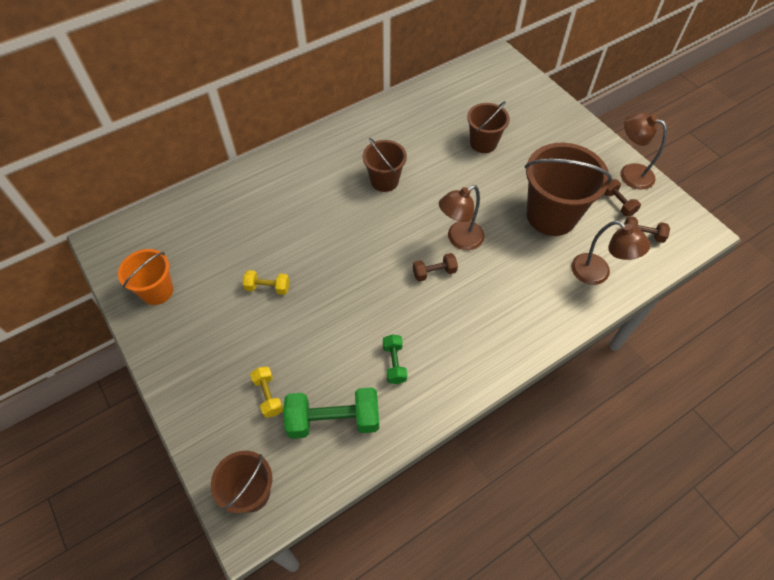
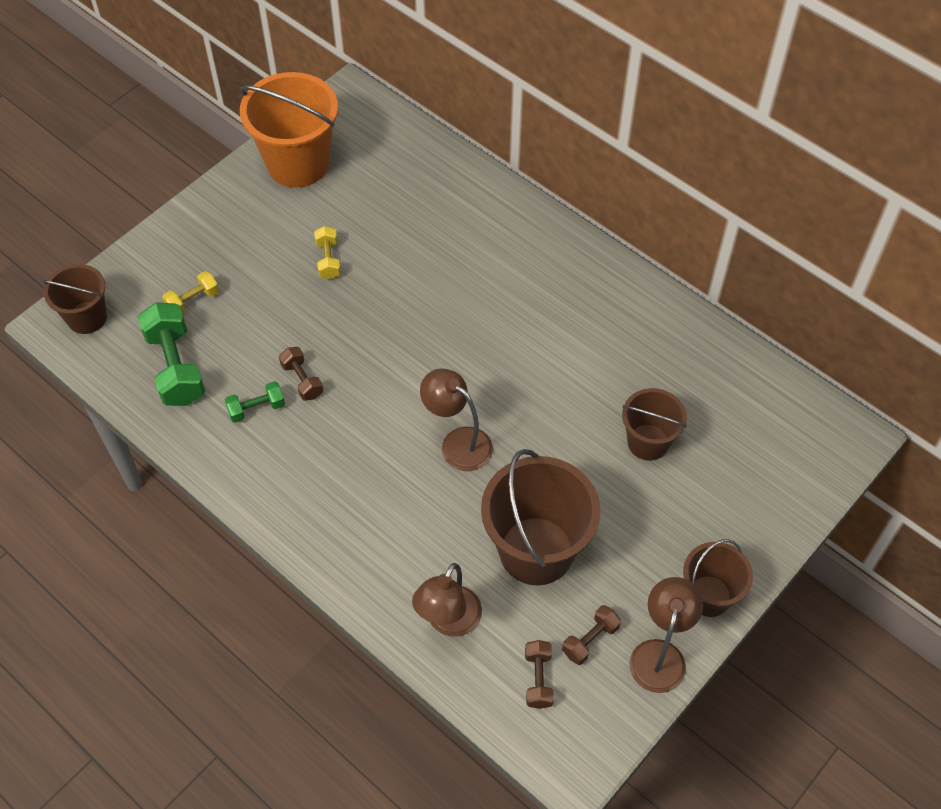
camera: 75 degrees right, 0 degrees up
(157, 291) = (298, 163): orange bucket -> orange bucket, size x1.71
(384, 181) = (531, 336): brown bucket -> brown bucket (708, 596)
(434, 272) = (396, 424): brown dumbbell -> brown dumbbell (302, 380)

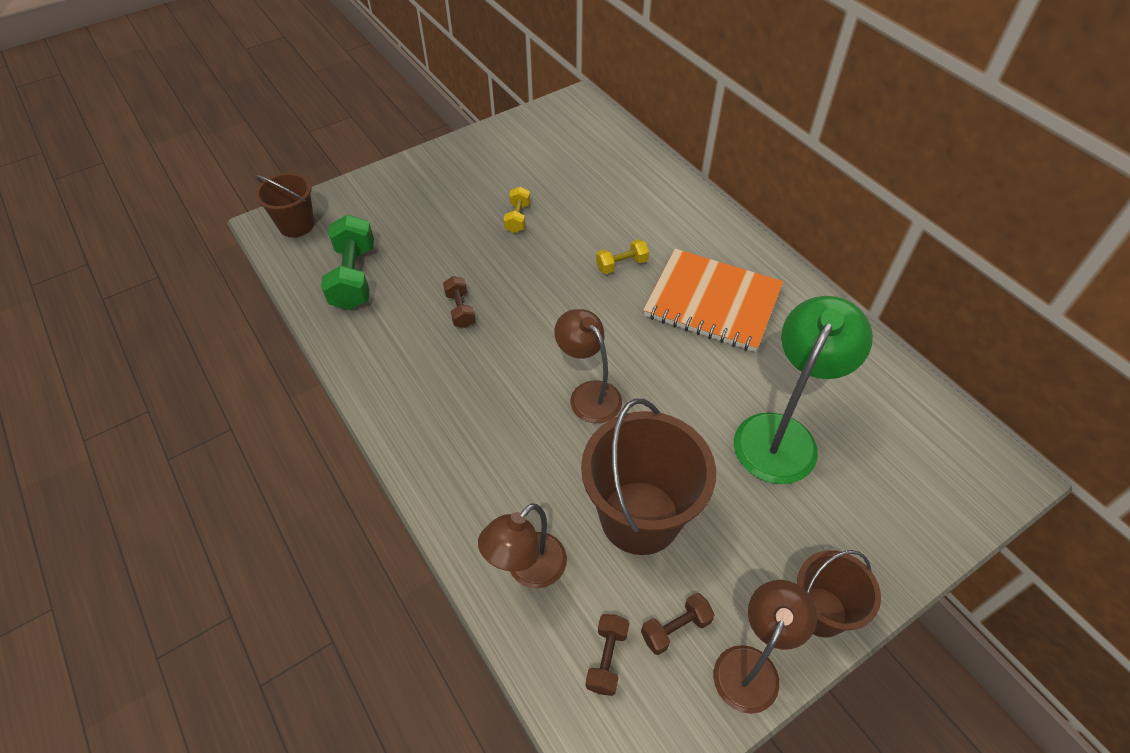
camera: 15 degrees right, 5 degrees down
(193, 301) = (390, 228): yellow dumbbell -> yellow dumbbell (621, 265)
(256, 408) = (410, 325): green dumbbell -> none
(298, 163) = (517, 142): orange bucket -> none
(555, 318) = (712, 302): none -> orange notebook
(648, 442) = (782, 434): brown bucket -> green lamp

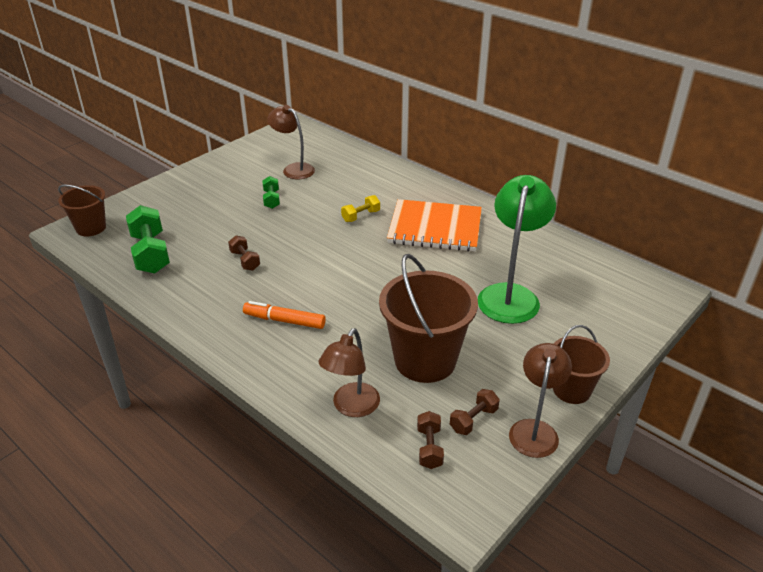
camera: 15 degrees left, 15 degrees down
(483, 414) = (284, 321): none -> orange marker
(517, 218) = (271, 199): yellow dumbbell -> green dumbbell
(588, 394) = (362, 295): brown lamp -> brown lamp (293, 169)

